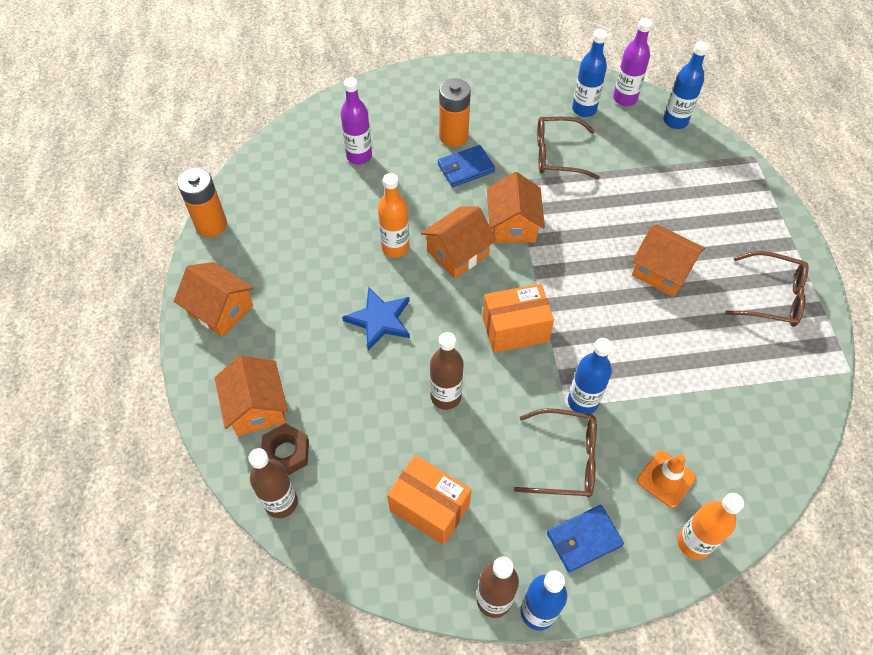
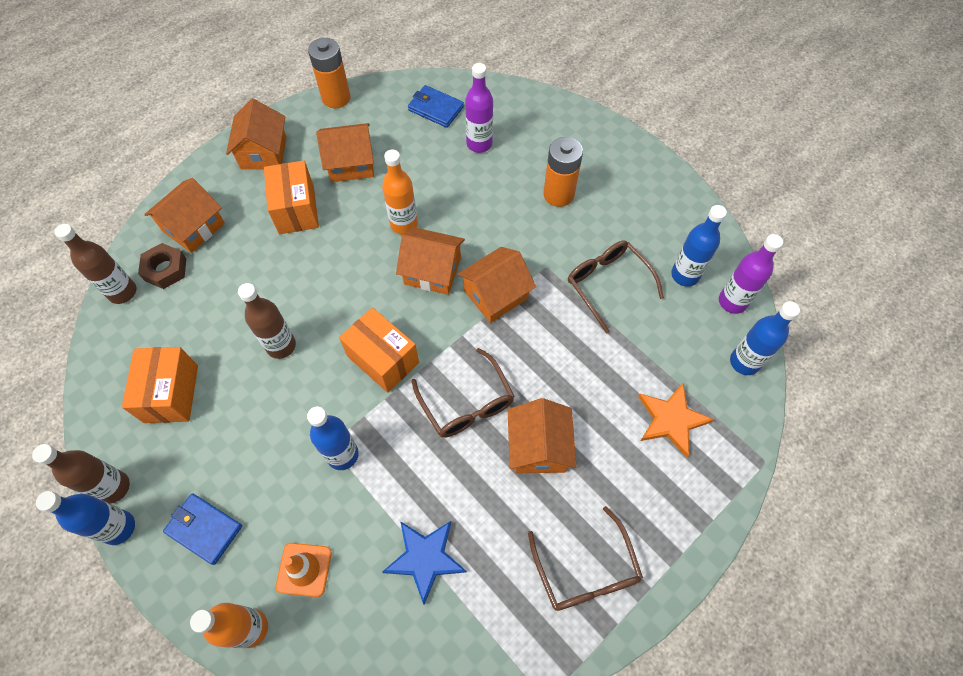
camera: 55 degrees right, 5 degrees up
(297, 251) = (351, 163): none -> orange house
(310, 316) = (296, 210): none -> orange box
(380, 320) = (324, 256): blue star -> blue star (425, 558)
(465, 168) = (530, 224): blue wallet -> blue wallet (435, 108)
(564, 459) = (274, 471): brown glasses -> brown glasses (466, 402)
(691, 185) = (671, 420): none -> orange star

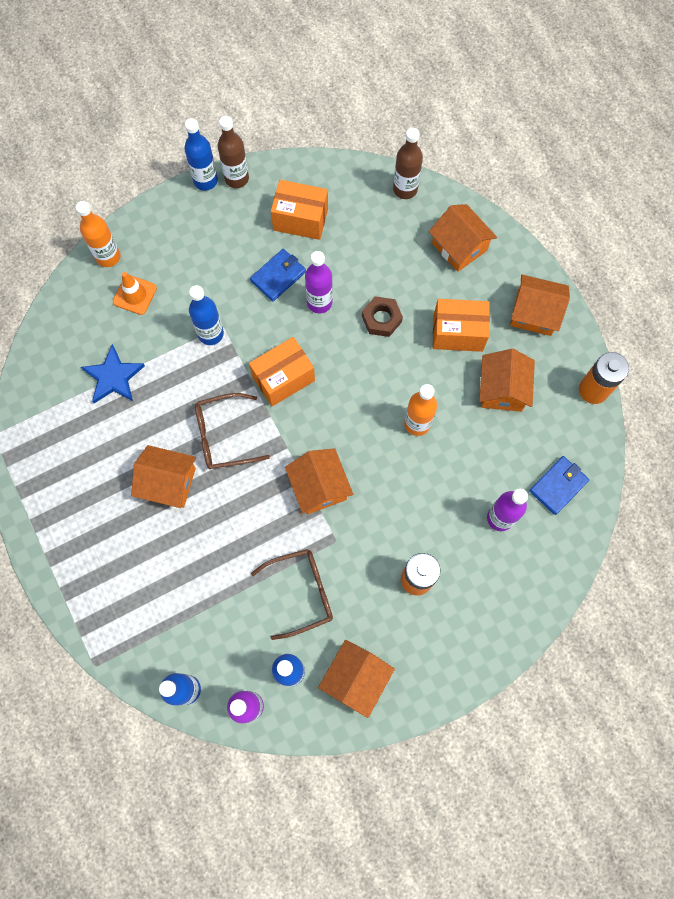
camera: 105 degrees right, 10 degrees up
(165, 269) = (419, 222): brown nut -> brown nut (381, 319)
(204, 529) = (186, 234): blue wallet -> blue wallet (278, 276)
(281, 346) = (319, 302): brown bottle -> purple bottle
(432, 271) = (359, 437): orange house -> orange house (356, 678)
(585, 569) = (65, 488): brown glasses -> none
(671, 420) = (155, 600): orange star -> none

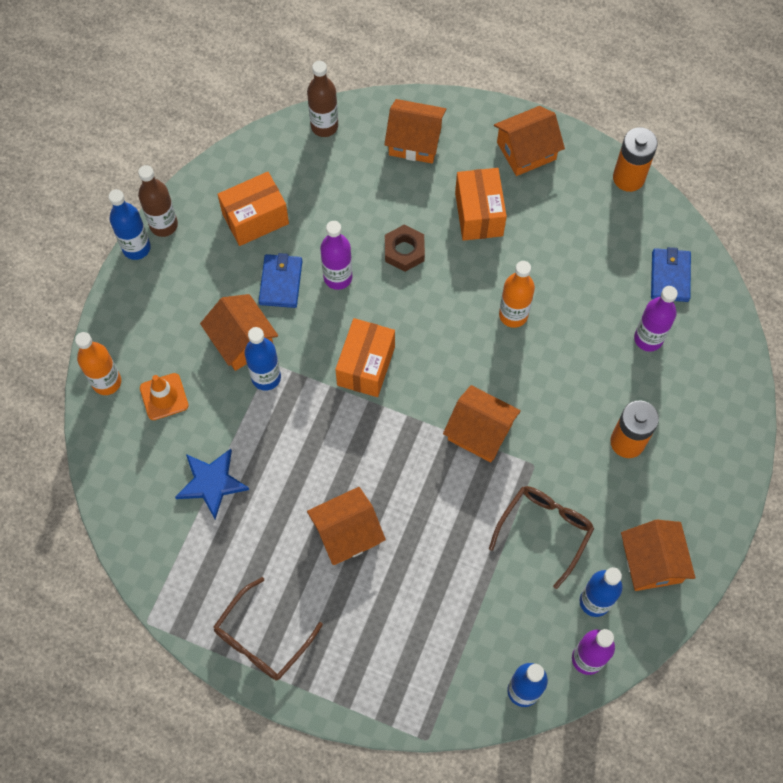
camera: 40 degrees left, 5 degrees down
(224, 435) = (359, 454): brown glasses -> brown glasses (262, 638)
(458, 333) = (478, 214): orange box -> orange box turned 60 degrees counterclockwise
(502, 389) = (556, 233): orange house -> orange house (242, 341)

